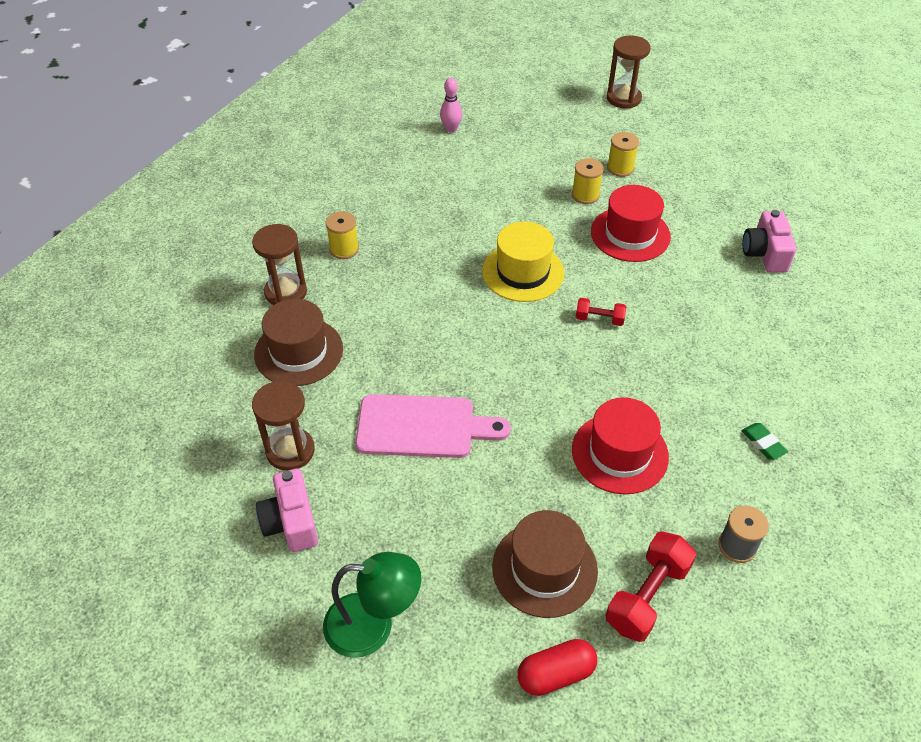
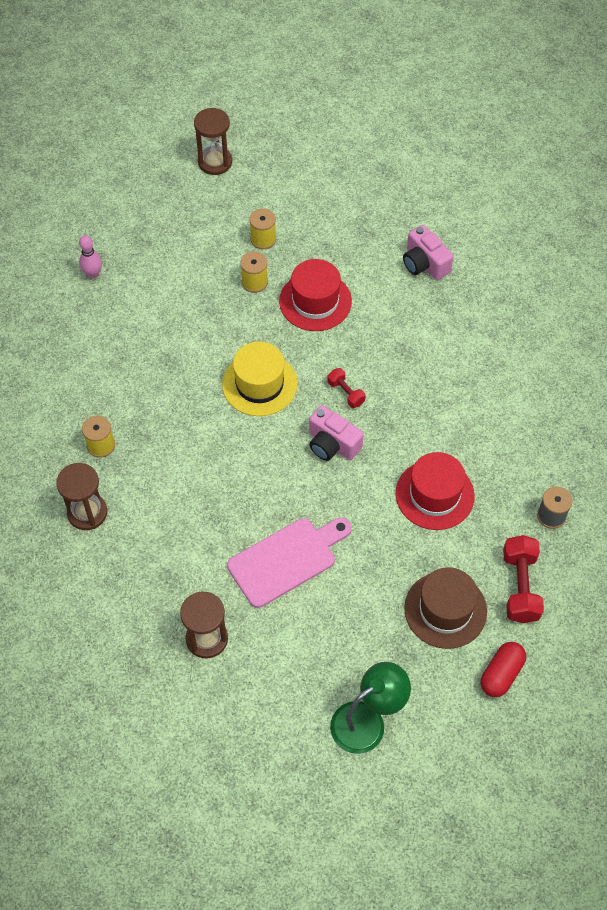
camera: 35 degrees left, 10 degrees up
(291, 522) = (253, 689): pink camera -> pink camera (332, 444)
(298, 351) = (143, 557): brown hat -> none
(599, 319) = (346, 393): red dumbbell -> red dumbbell turned 75 degrees clockwise
(763, 443) = (521, 428): green eraser -> none

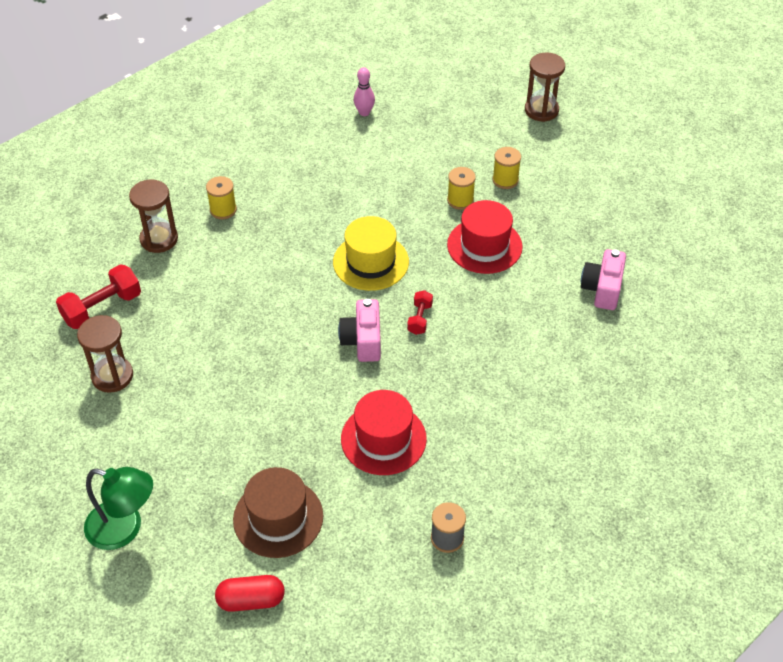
camera: 50 degrees right, 10 degrees down
(286, 560) = (227, 380): pink cutting board -> none
(520, 586) = (352, 559): red dumbbell -> red dumbbell (102, 308)

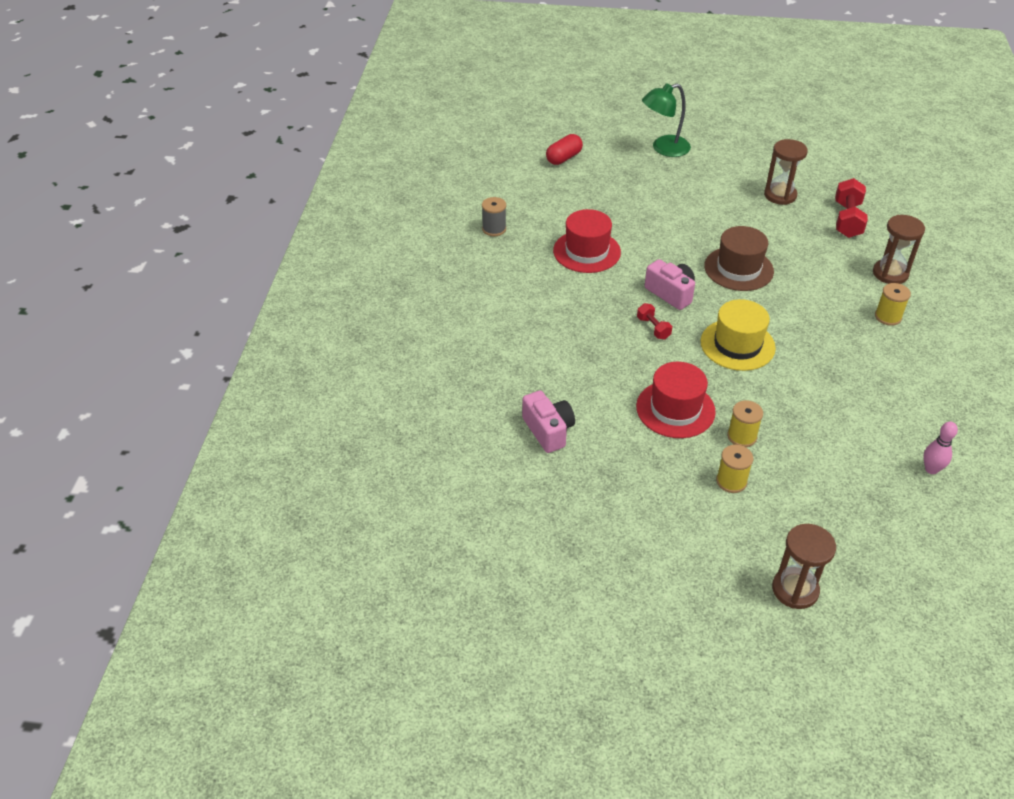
camera: 140 degrees right, 5 degrees down
(278, 518) = (595, 190): brown hat -> brown hat (738, 269)

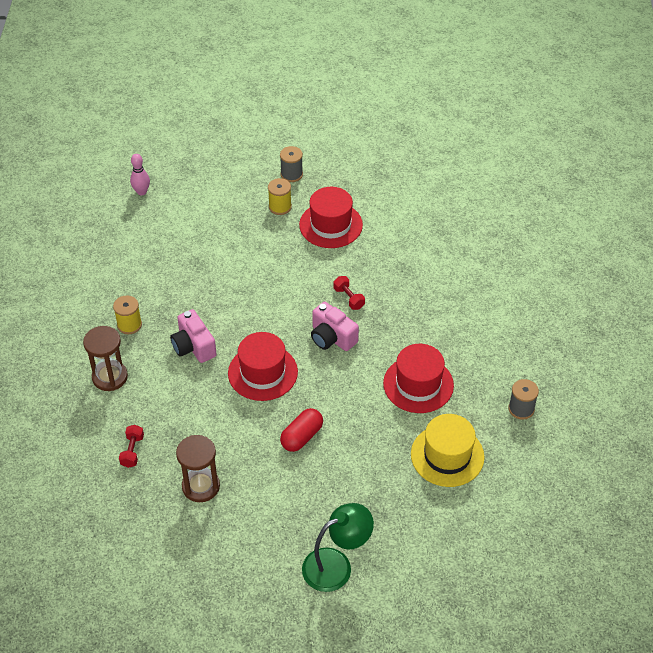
camera: 175 degrees right, 5 degrees up
(548, 430) = (429, 202): pink camera -> pink camera (193, 346)
(564, 158) = (462, 535): red capsule -> red capsule (302, 436)
(731, 481) = (291, 174): yellow spool -> grey spool
(737, 345) = (274, 286): yellow hat -> yellow hat (447, 455)
(738, 269) = (262, 372): brown hat -> red hat
(795, 589) = (258, 113): brown hourglass -> none
(847, 220) = (132, 451): red dumbbell -> red dumbbell, size x0.56

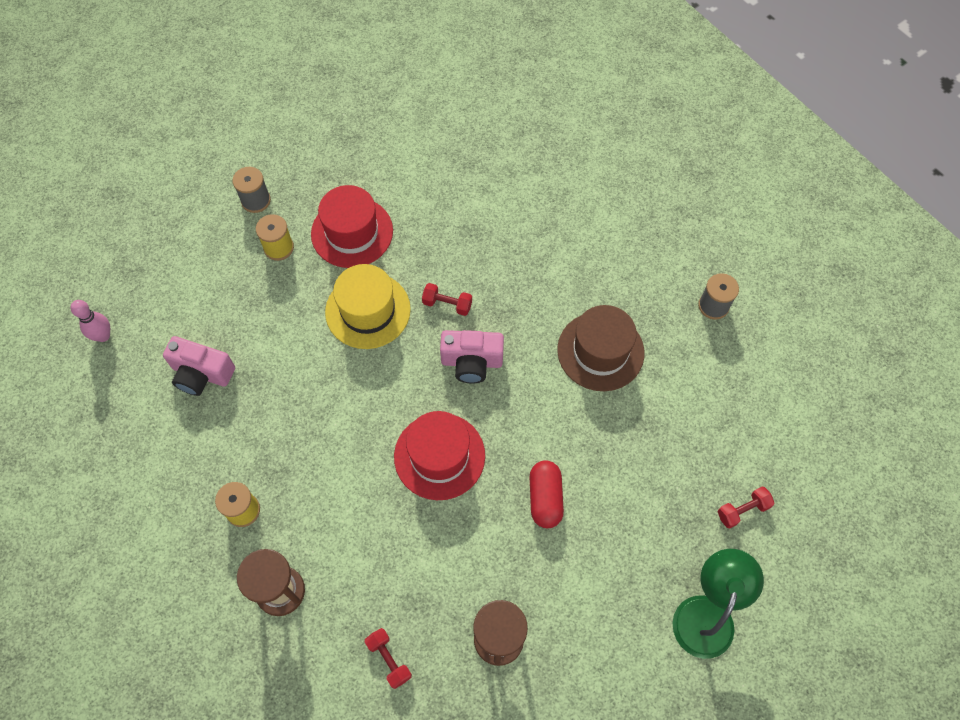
camera: 40 degrees left, 15 degrees up
(193, 346) = (339, 482): pink camera -> pink camera (201, 374)
(418, 384) = (600, 351): red hat -> brown hat
(418, 530) = (742, 510): none -> red dumbbell
(447, 455) = (695, 408): yellow hat -> yellow hat (368, 310)

